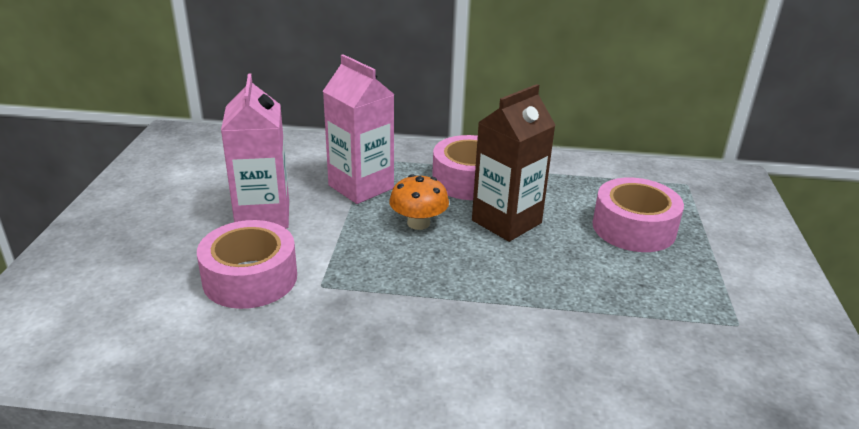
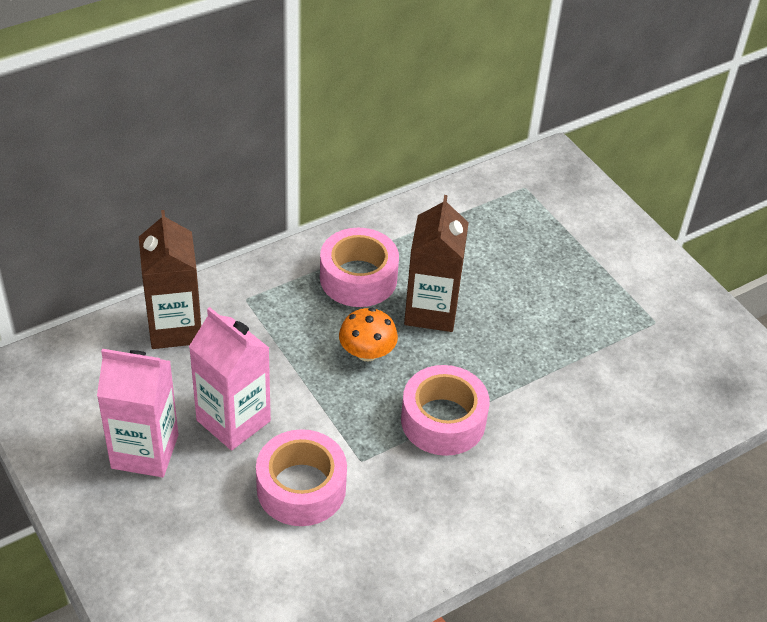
camera: 40 degrees left, 15 degrees up
(299, 153) = (175, 328): none -> brown carton
(361, 187) = (277, 338): pink carton -> pink carton (145, 451)
(634, 228) = (525, 263): pink tape -> pink tape (443, 420)

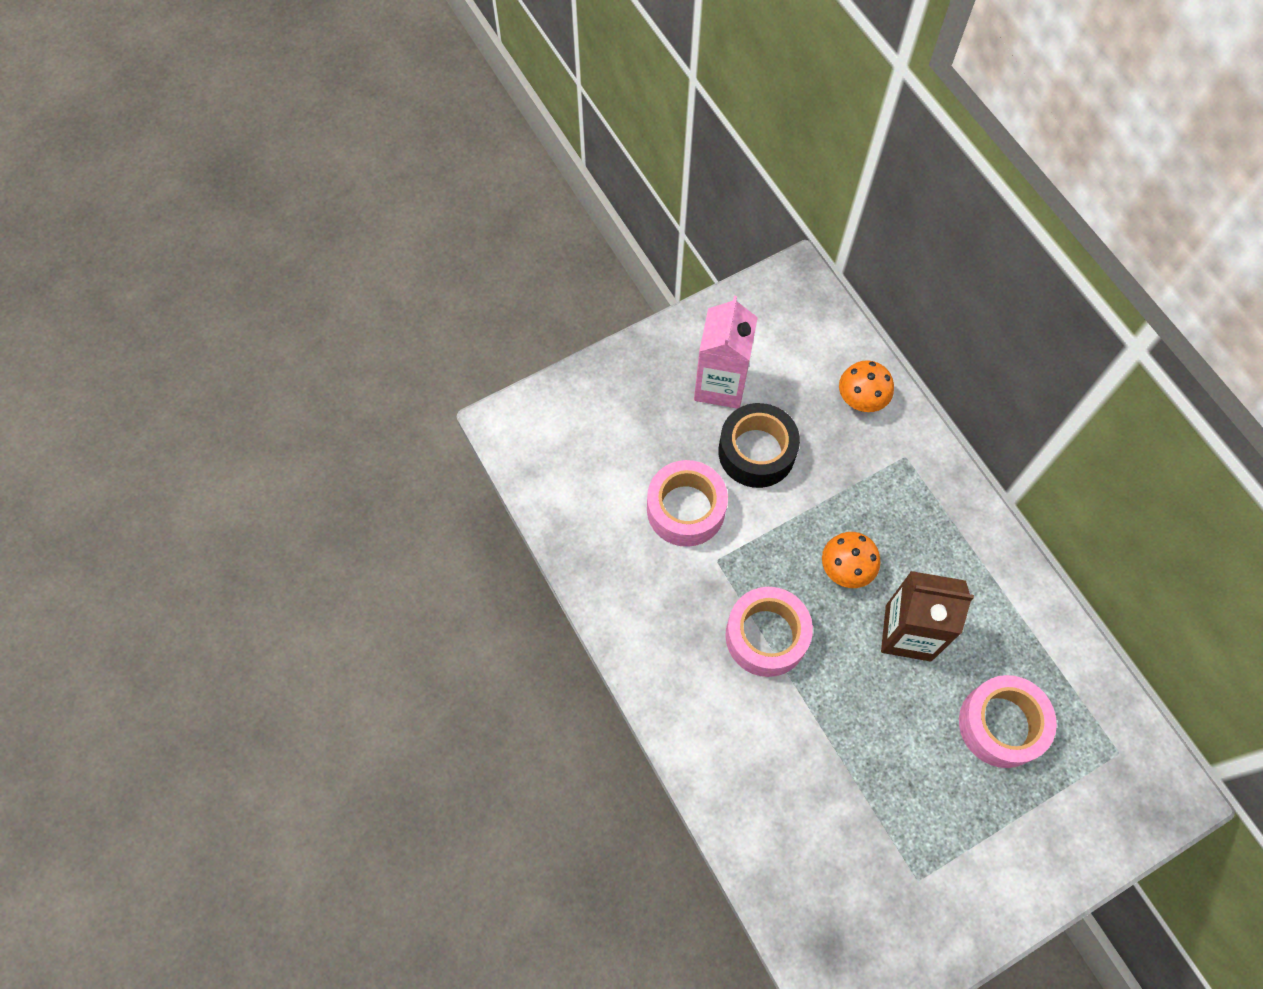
camera: 95 degrees right, 20 degrees up
(175, 328) = (861, 398): brown carton -> orange mushroom
(233, 420) = (756, 452): pink carton -> black tape
(358, 278) = (946, 561): pink tape -> pink tape (1001, 725)

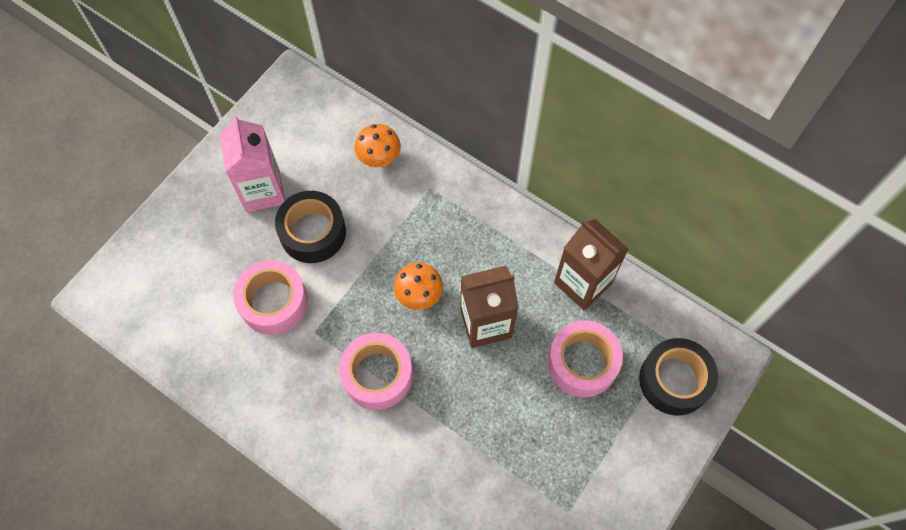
camera: 25 degrees left, 0 degrees up
(1038, 636) = (582, 283): none -> brown carton
(1101, 792) = (674, 380): none -> black tape

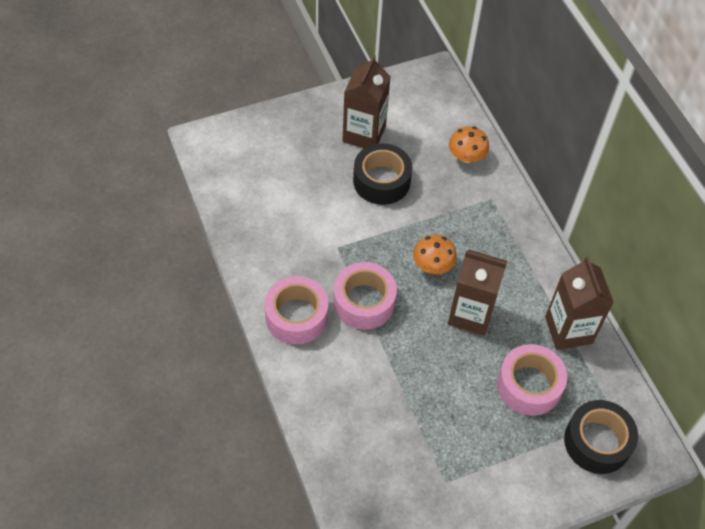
camera: 30 degrees right, 10 degrees down
(263, 191) = (364, 134): pink carton -> brown carton
(273, 302) = (321, 211): pink tape -> pink tape (296, 316)

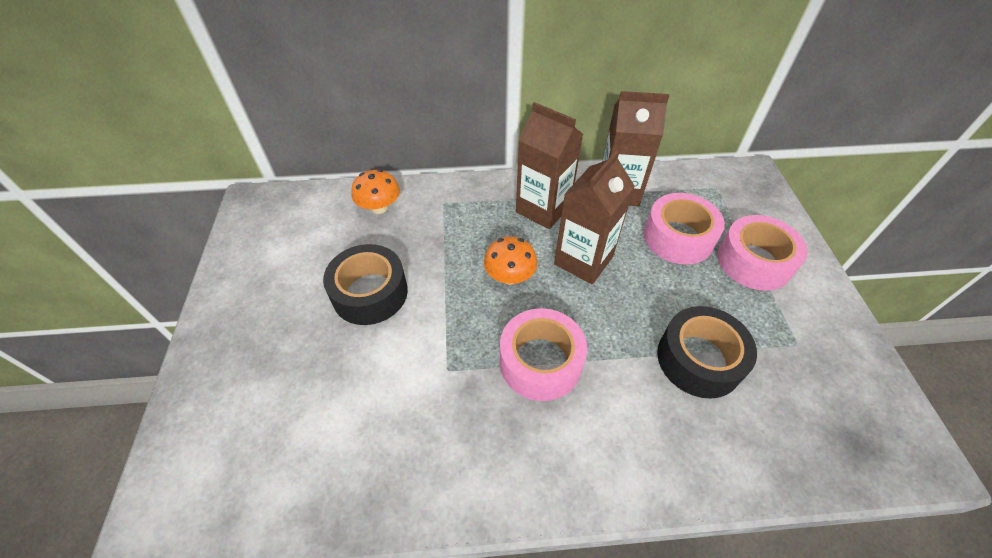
camera: 70 degrees left, 5 degrees down
(296, 316) = (542, 455): pink tape -> pink tape (754, 261)
(364, 134) = (290, 292): brown carton -> brown carton (543, 209)
(597, 442) = (744, 207): black tape -> black tape (699, 359)

